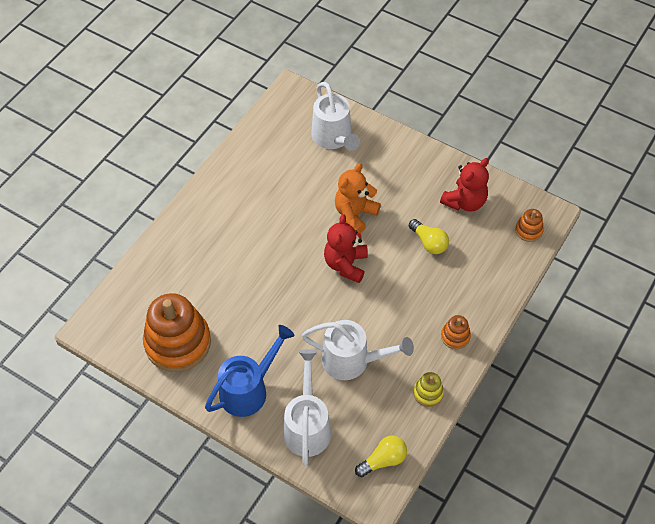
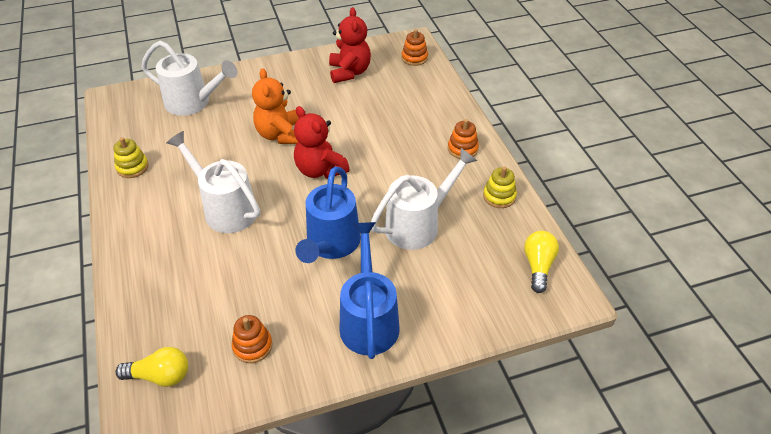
camera: 50 degrees left, 10 degrees down
(178, 342) = (252, 346): orange stacking toy -> orange stacking toy, size x0.44
(246, 161) = (132, 167): none -> yellow stacking toy
(287, 323) = (331, 245): none -> blue watering can
(307, 425) = (452, 298): white watering can -> white watering can (225, 208)
(429, 242) = (361, 111): yellow light bulb -> yellow light bulb (160, 376)

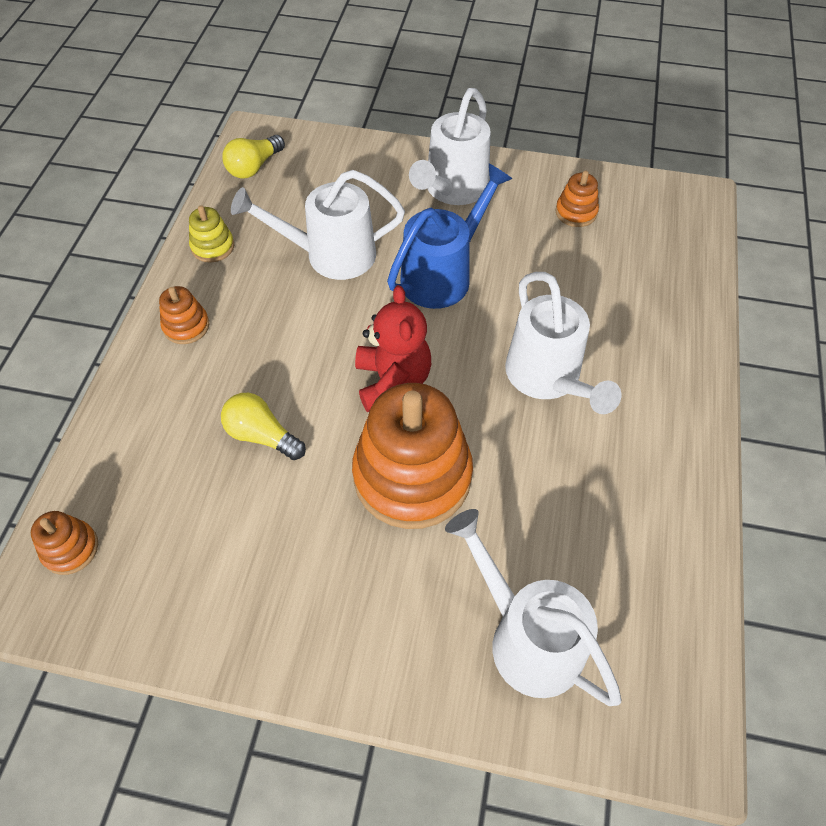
camera: 150 degrees left, 10 degrees up
(132, 167) = (667, 520): yellow stacking toy -> none
(160, 376) = (674, 223): yellow light bulb -> yellow light bulb (262, 435)
(280, 135) = (412, 476): orange teddy bear -> orange stacking toy
(349, 72) = (207, 572): red teddy bear -> none
(368, 319) = (452, 190): blue watering can -> white watering can

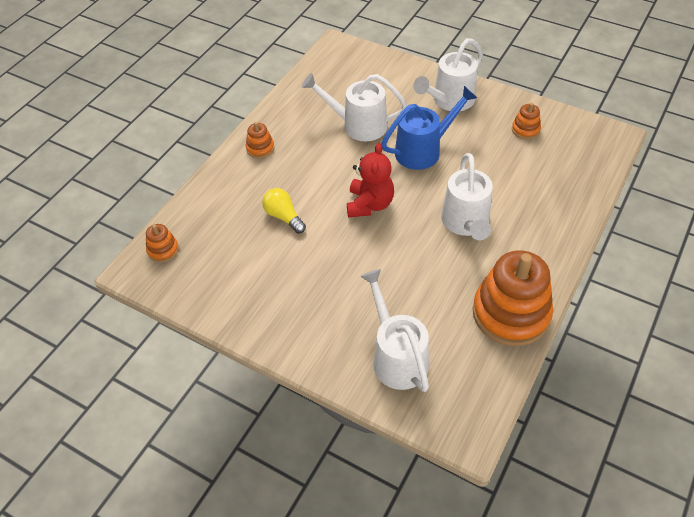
camera: 20 degrees right, 5 degrees down
(213, 247) = (290, 107): yellow stacking toy -> none
(254, 167) = (329, 65): yellow light bulb -> none
(412, 476) = (362, 258): orange stacking toy -> orange stacking toy (510, 313)

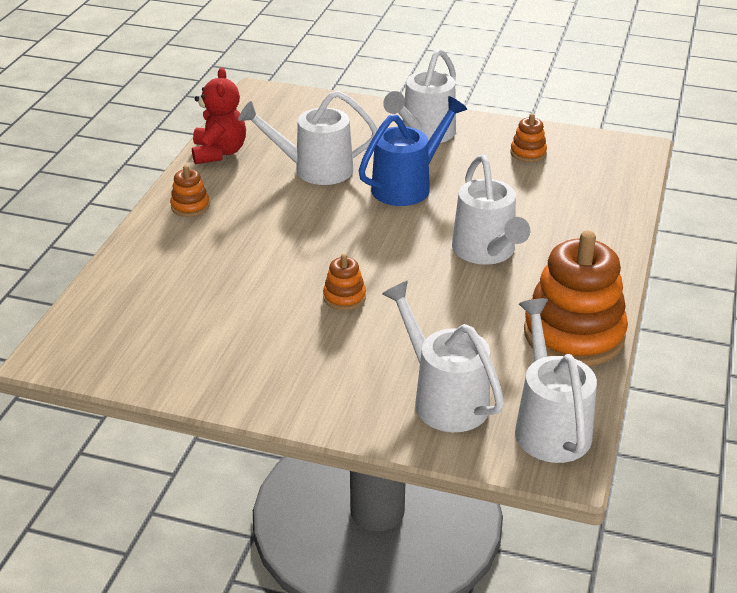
camera: 15 degrees left, 15 degrees down
(163, 250) = (86, 328): orange stacking toy -> orange stacking toy (344, 297)
(284, 216) = (245, 273): yellow light bulb -> none
(369, 204) = (356, 247): red teddy bear -> red teddy bear (219, 152)
(468, 395) = (549, 424): none -> white watering can

